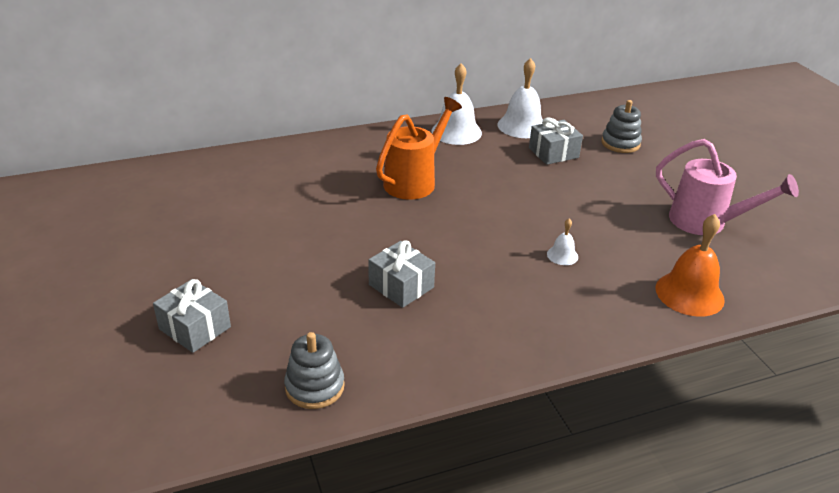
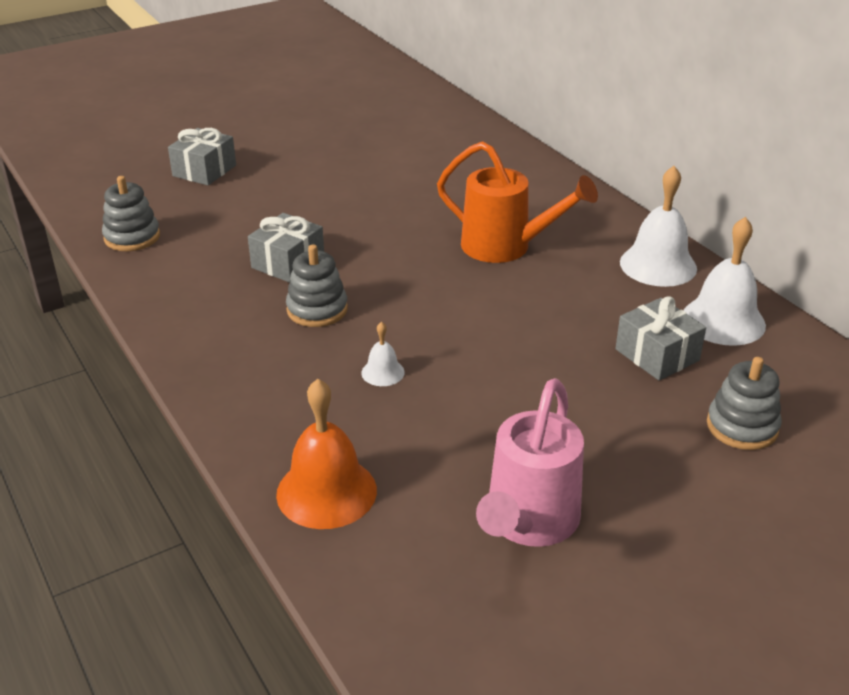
camera: 80 degrees right, 0 degrees up
(477, 277) = (317, 309): none -> grey stacking toy

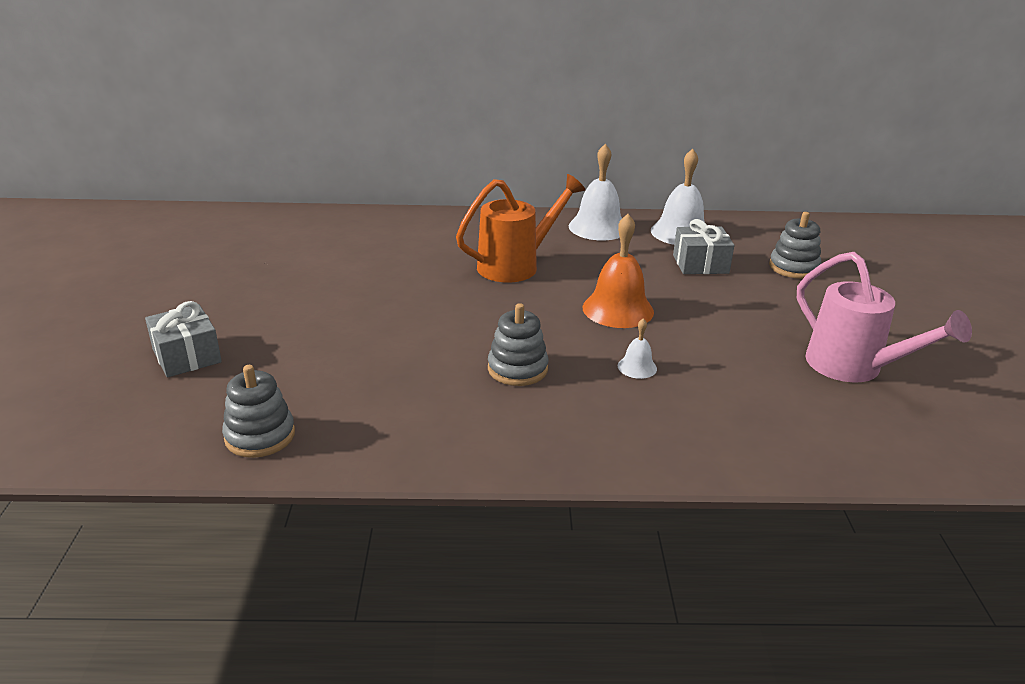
camera: 60 degrees left, 5 degrees down
(288, 263) = (425, 361): grey gift -> none
(326, 492) = (776, 440): orange bell -> orange bell (618, 309)

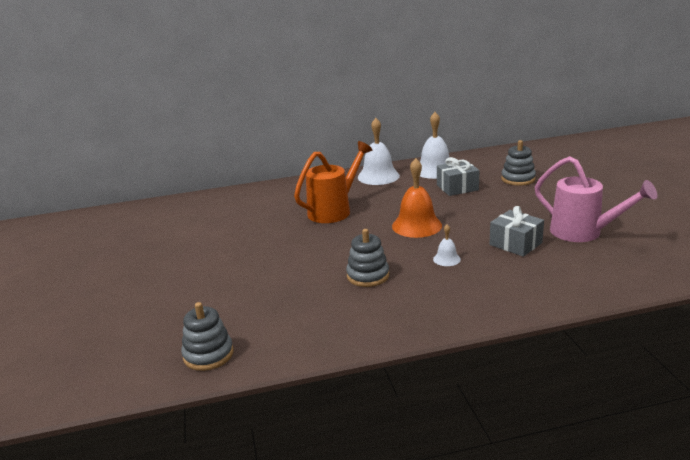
camera: 10 degrees left, 5 degrees down
(187, 356) = (126, 314): grey gift -> grey gift (515, 244)

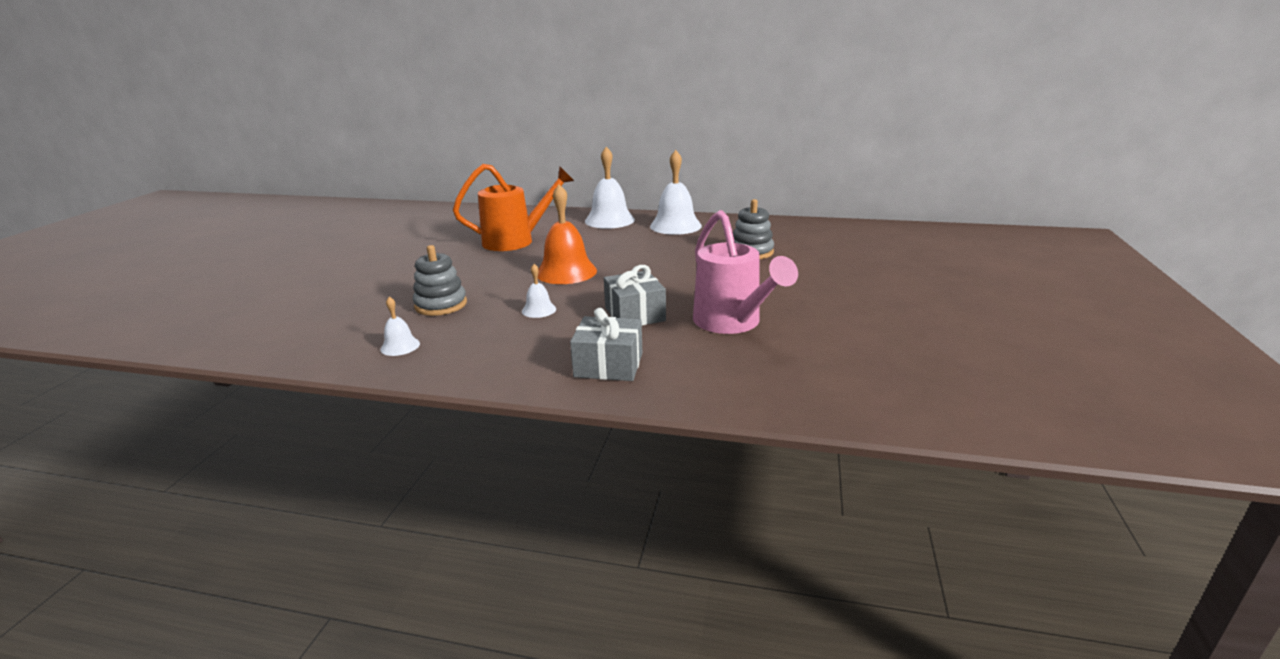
camera: 25 degrees right, 0 degrees up
(208, 355) = (205, 332): grey stacking toy -> none
(394, 314) = (400, 346): none -> white bell
(457, 187) = (670, 246): grey gift -> grey gift (608, 365)

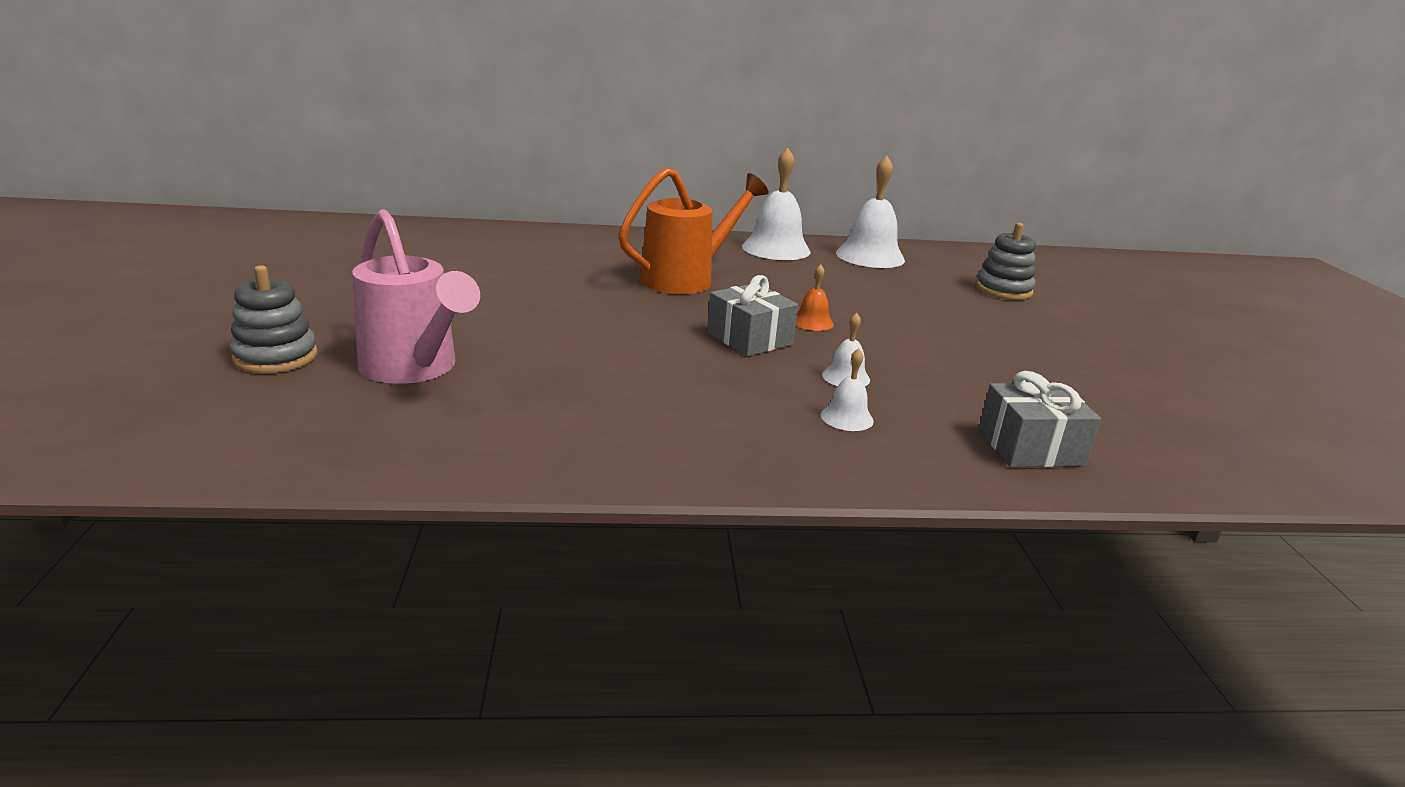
camera: 20 degrees left, 0 degrees up
(400, 346) = (722, 441): white bell -> white bell (847, 417)
(441, 305) = (701, 376): grey stacking toy -> grey stacking toy (275, 357)
(566, 272) = (812, 322): orange bell -> orange bell, size x0.49
(635, 314) = (973, 377): grey gift -> grey gift (749, 339)
(732, 323) = (1098, 382): pink watering can -> pink watering can (414, 368)

